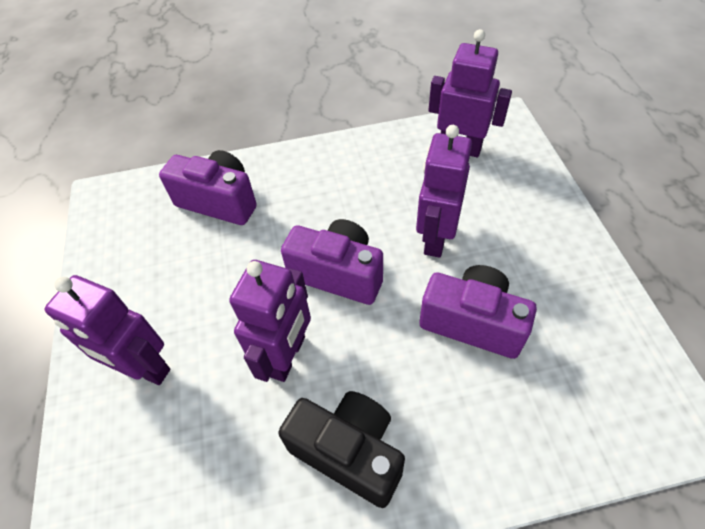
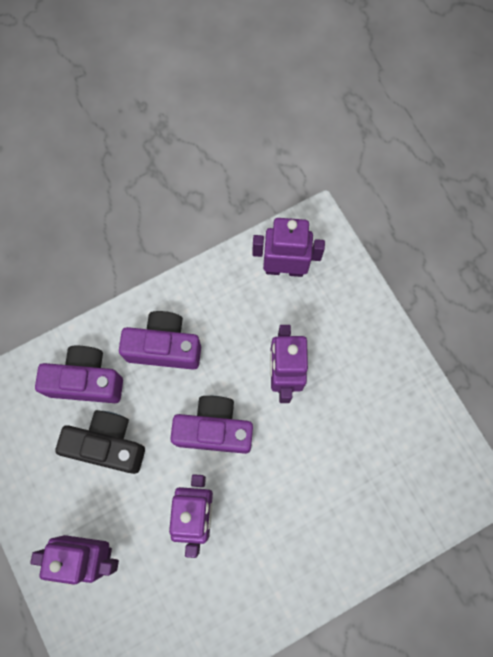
camera: 20 degrees left, 20 degrees up
(349, 452) = (264, 572): black camera -> black camera (108, 444)
(472, 322) = (328, 446): purple camera -> purple camera (164, 347)

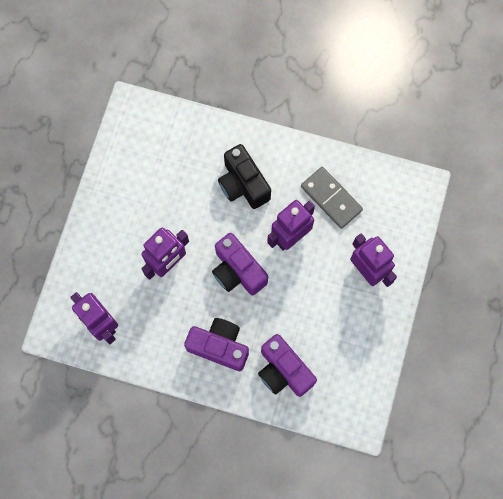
camera: 135 degrees left, 0 degrees up
(108, 444) = (305, 320): black camera -> black camera (243, 184)
(164, 347) = (219, 346): purple camera -> purple camera turned 150 degrees clockwise
(194, 595) = (331, 198): none -> grey domino

